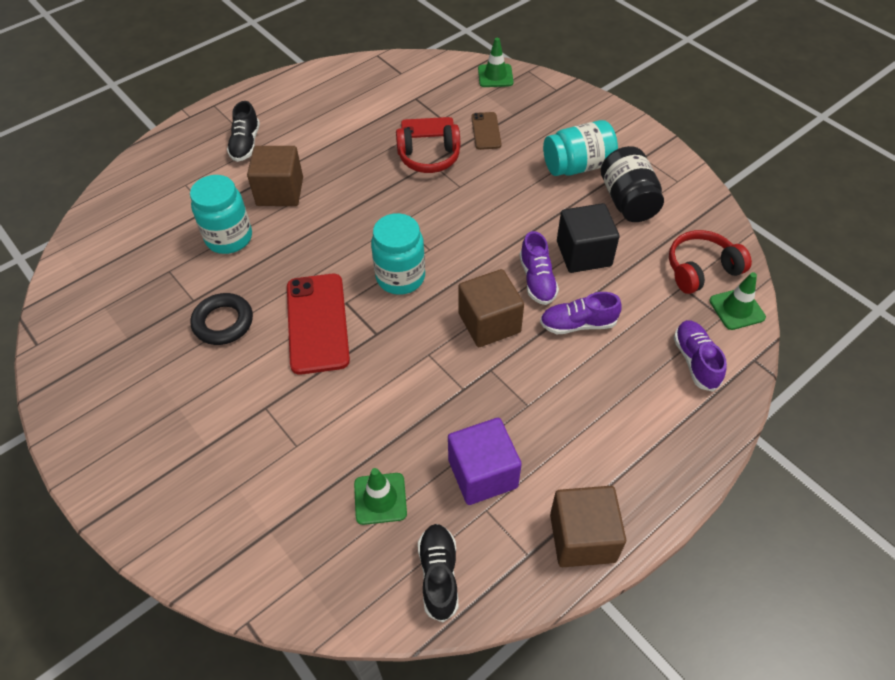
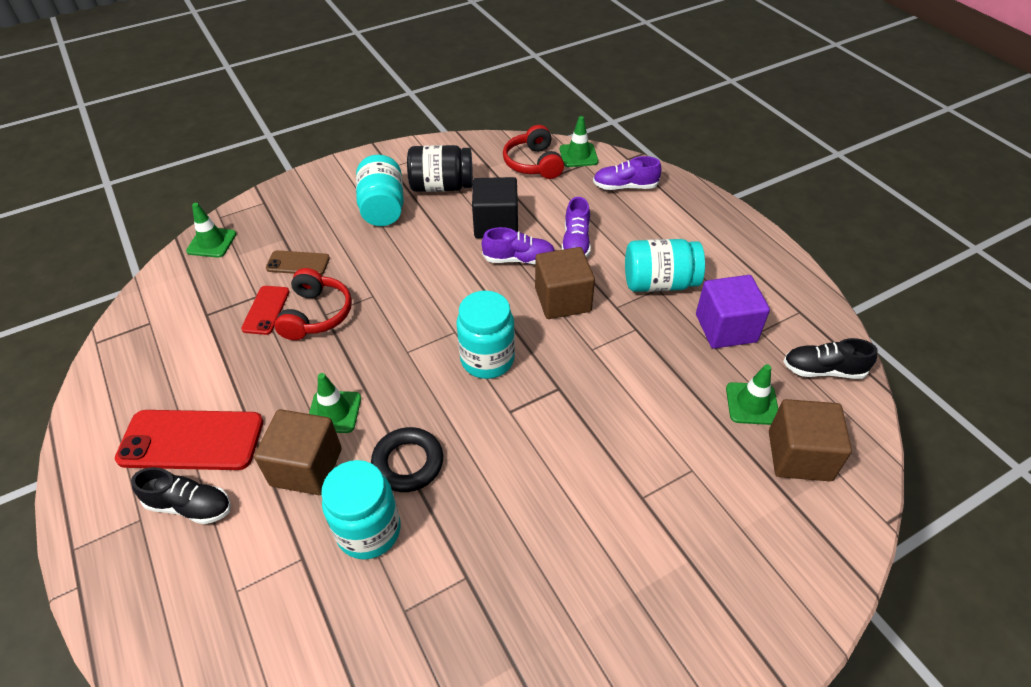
camera: 80 degrees left, 5 degrees down
(223, 322) = (512, 540): black ring -> black ring (408, 463)
(317, 323) = (534, 440): red phone -> red phone (191, 440)
(331, 194) = (334, 412): none -> green traffic cone
(536, 406) = (659, 283): none -> turquoise jar
(582, 537) = (782, 278): brown cube -> brown cube (799, 455)

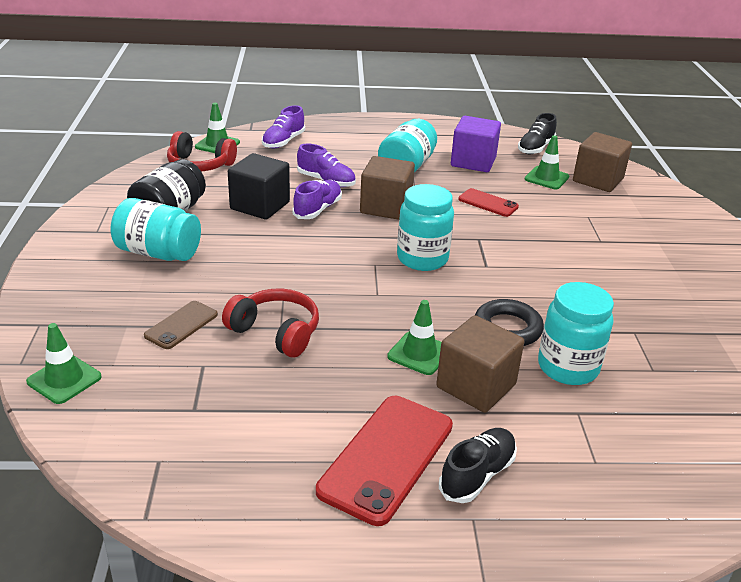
camera: 65 degrees left, 15 degrees down
(266, 310) = (234, 363): red phone -> red phone (488, 203)

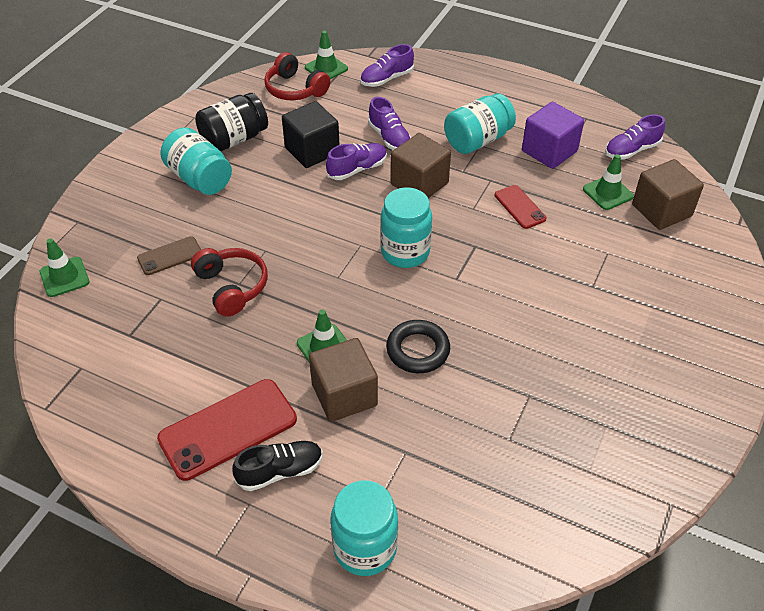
camera: 30 degrees right, 15 degrees up
(535, 148) = (631, 150): black shoe -> purple shoe
(567, 367) = (435, 407): turquoise jar -> turquoise jar (365, 548)

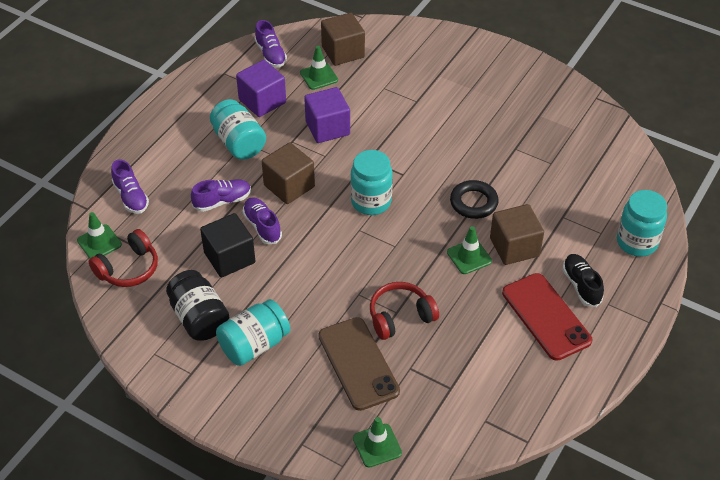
camera: 85 degrees left, 0 degrees up
(170, 256) = (358, 363): brown phone -> brown phone, size x1.84
(520, 207) = (327, 128): red phone -> purple cube

